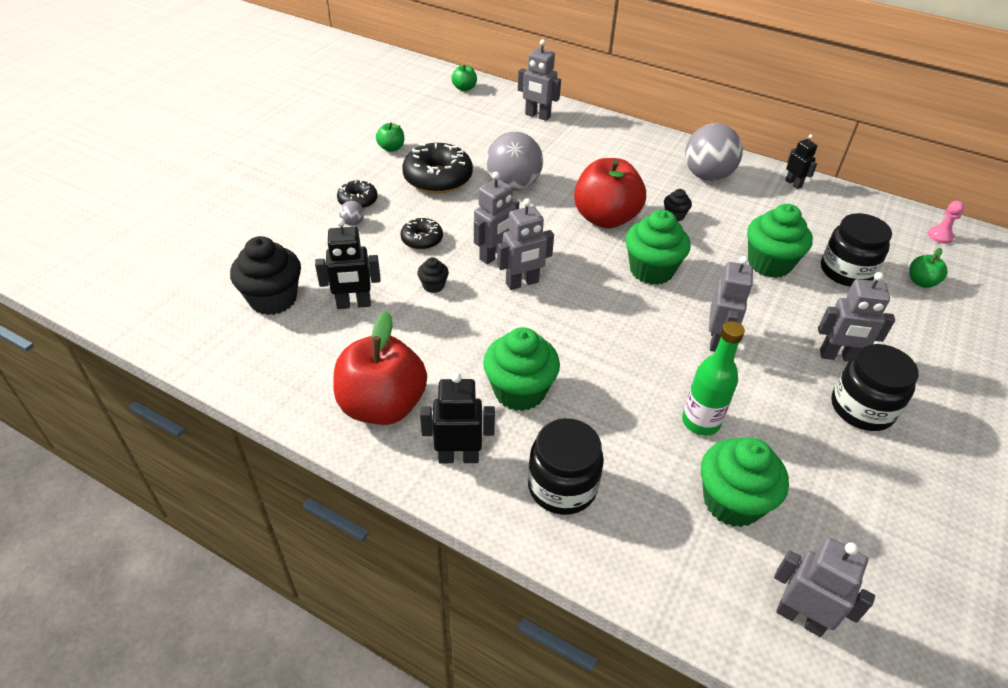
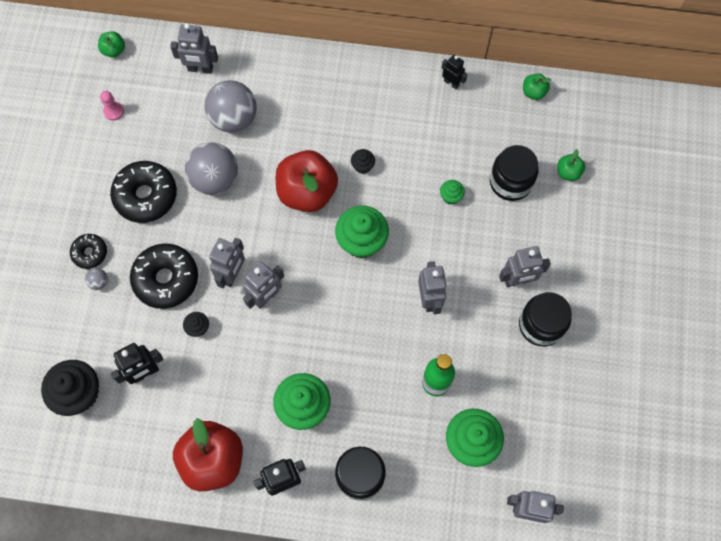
camera: 20 degrees left, 25 degrees up
(391, 148) = (85, 170): green apple -> green apple (533, 92)
(422, 239) = (166, 279): black donut -> black donut, size x1.82
(707, 176) = (377, 100): grey ball -> grey ball (234, 118)
(769, 264) = (450, 197): green cupcake -> green cupcake, size x0.48
(940, 236) = (577, 108): pink pawn -> pink pawn (114, 111)

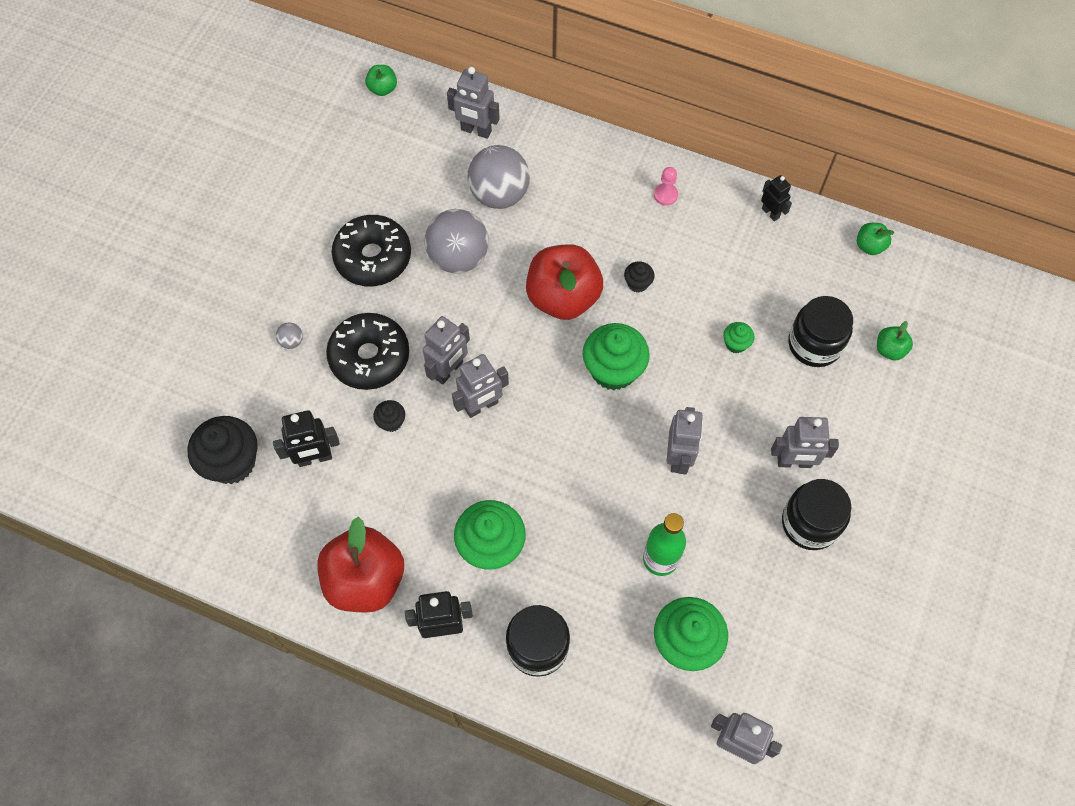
camera: 15 degrees right, 5 degrees down
(90, 253) = (290, 306): black donut -> none
(114, 111) = (363, 155): pink pawn -> pink pawn (665, 195)

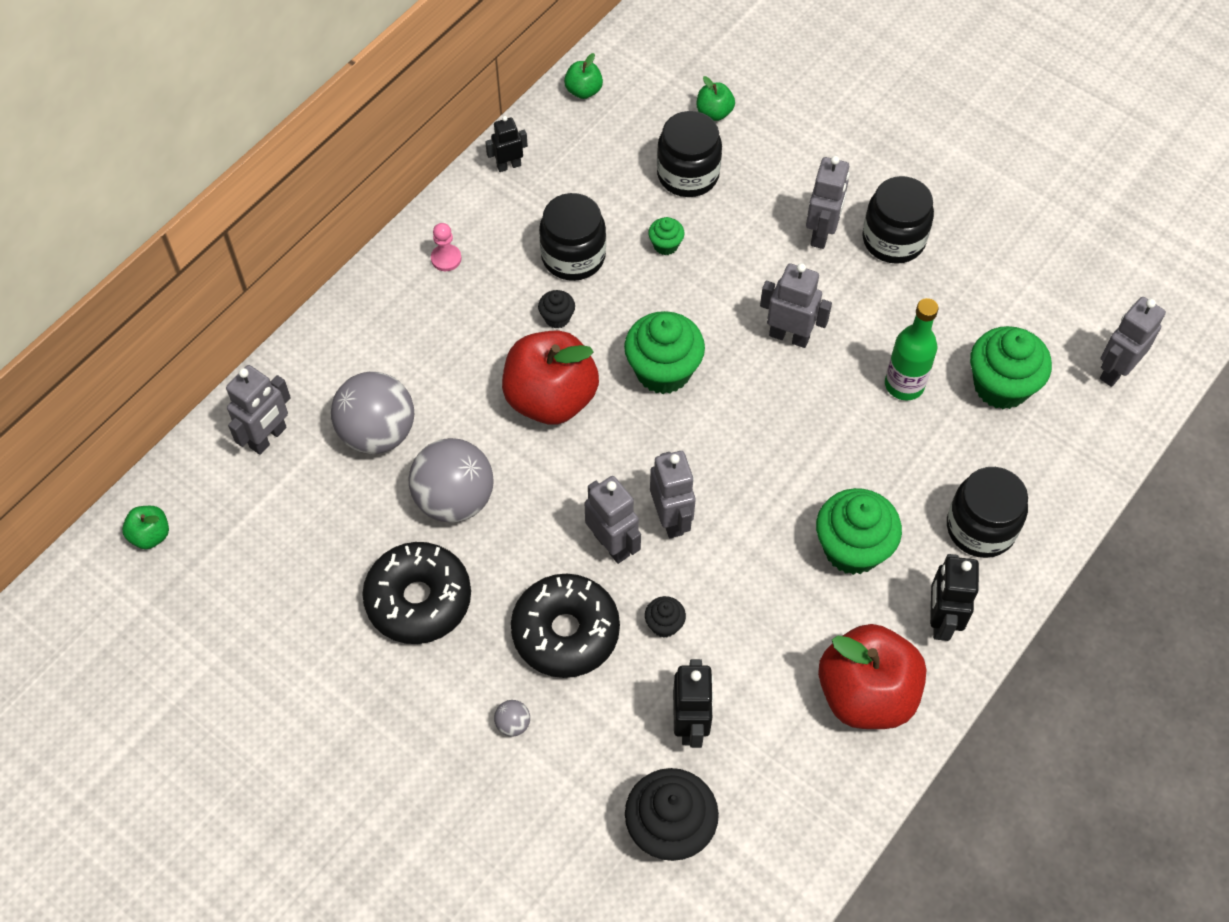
camera: 75 degrees left, 5 degrees down
(699, 280) = (573, 256): none -> black jar

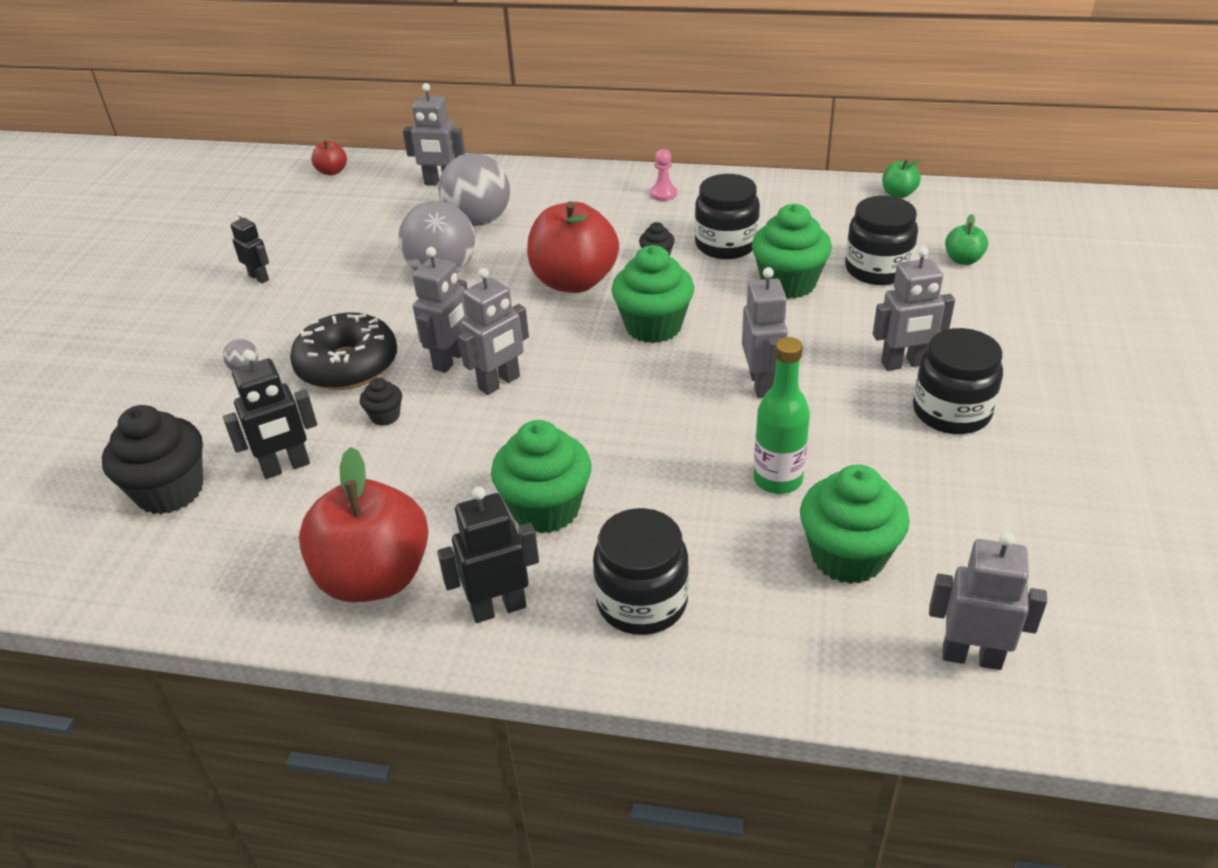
camera: 65 degrees right, 20 degrees down
(150, 535) = (332, 171): green apple -> red apple
(419, 600) = (339, 287): black donut -> none
(508, 165) = (781, 188): black robot -> black robot (259, 277)
(665, 245) = (788, 283): green cupcake -> green cupcake, size x2.10

